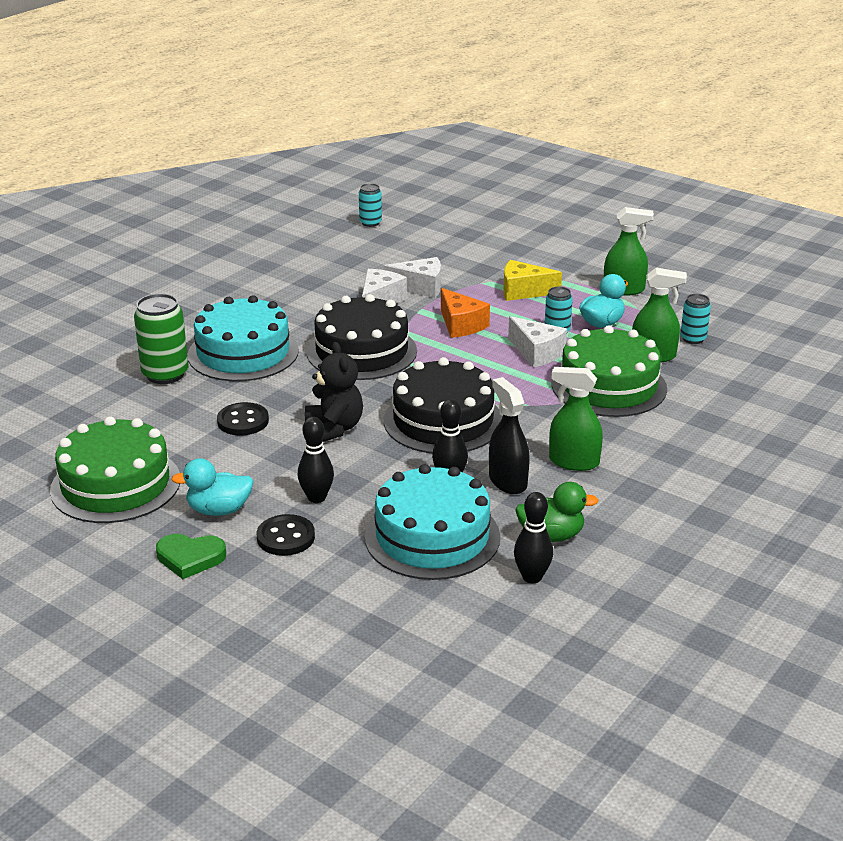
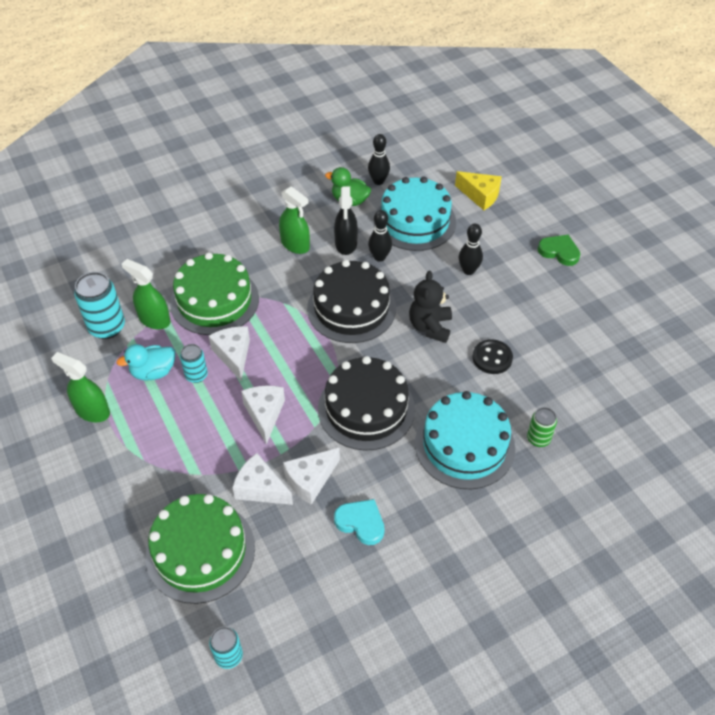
camera: 155 degrees left, 20 degrees up
(115, 484) = (596, 326): green cake -> green cake (200, 551)
(165, 374) = (538, 439): green can -> green can, size x0.58
(219, 510) = (533, 281): turquoise duck -> none
(286, 537) = (499, 248): black button -> none
(315, 291) = (361, 523): none -> turquoise heart
(461, 325) = (264, 414): orange cheese -> white cheese
(523, 291) = (176, 443): yellow cheese -> yellow cheese (480, 196)
(693, 339) = (107, 327): turquoise can -> turquoise can, size x1.71

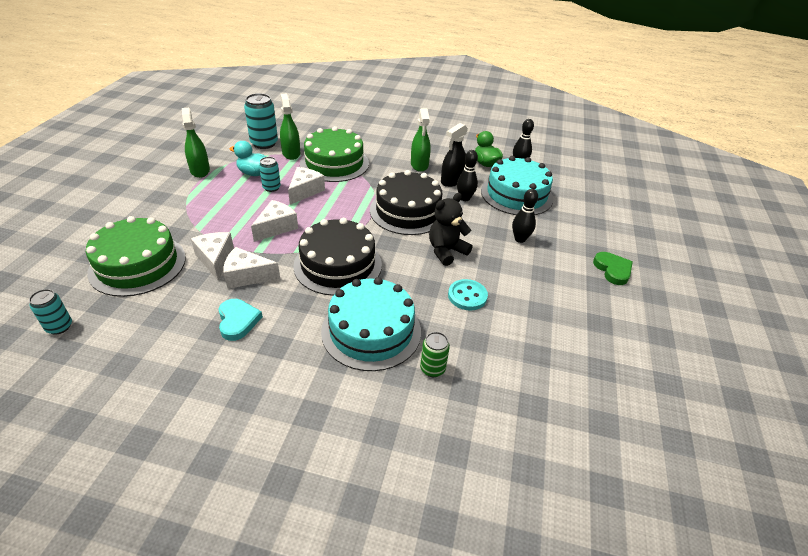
camera: 40 degrees right, 10 degrees down
(480, 196) = (586, 207): yellow cheese -> none
(492, 358) = (467, 296): black button -> turquoise button

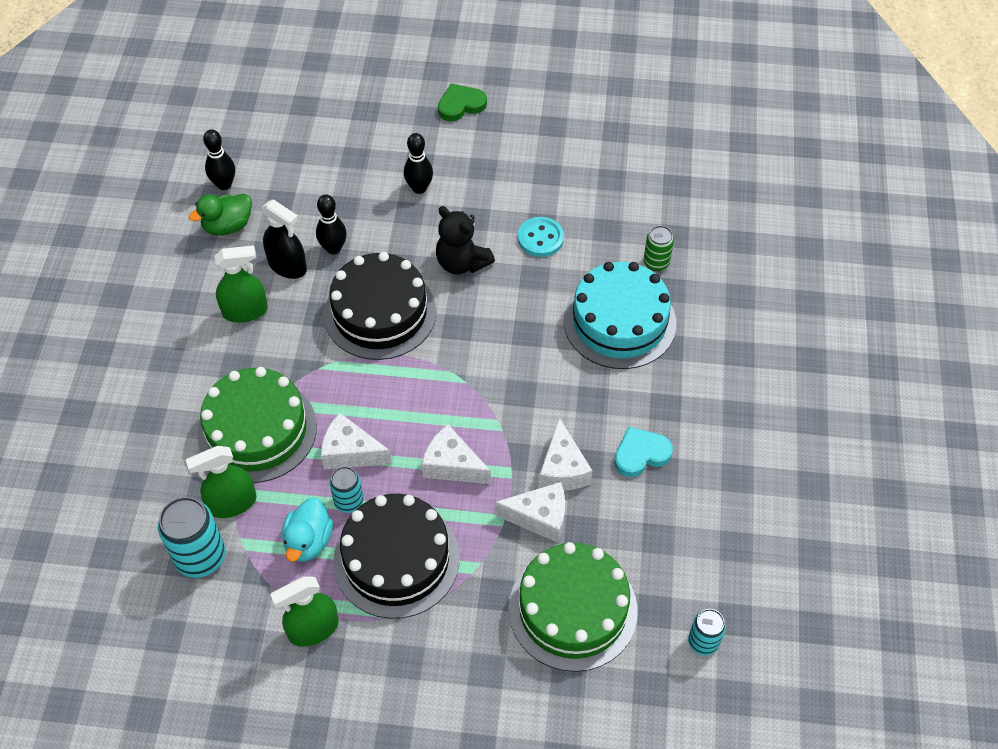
camera: 95 degrees left, 15 degrees up
(215, 259) = (539, 517): white cheese -> white cheese turned 150 degrees counterclockwise
(338, 265) = (516, 374): black cake -> black cake (396, 559)
(516, 194) = (312, 189): turquoise cake -> none

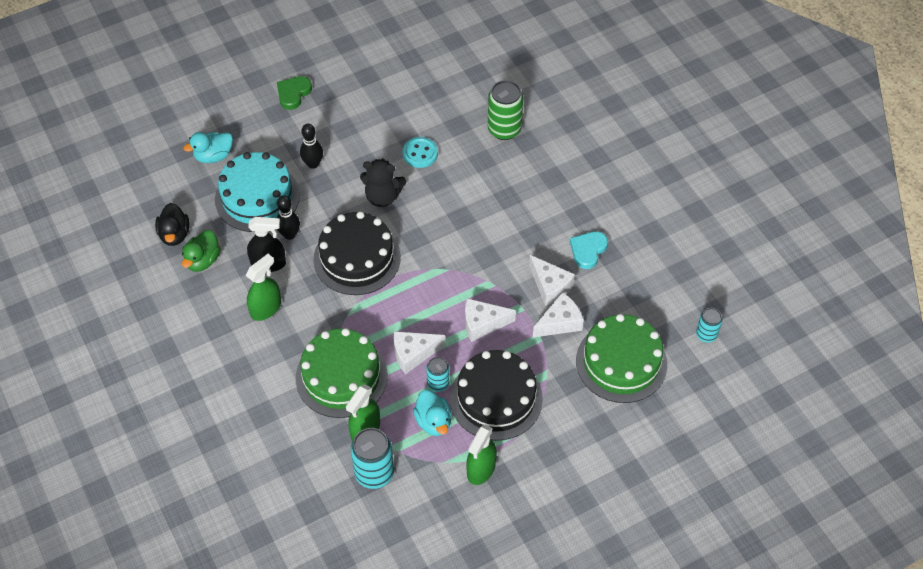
camera: 35 degrees left, 0 degrees up
(224, 184) = (174, 234): black bowling pin -> black duck
(328, 126) = (213, 156): none -> turquoise duck
(619, 321) = (511, 178): turquoise cake -> turquoise cake (257, 197)
(656, 263) = (504, 129): green can -> green can, size x1.71

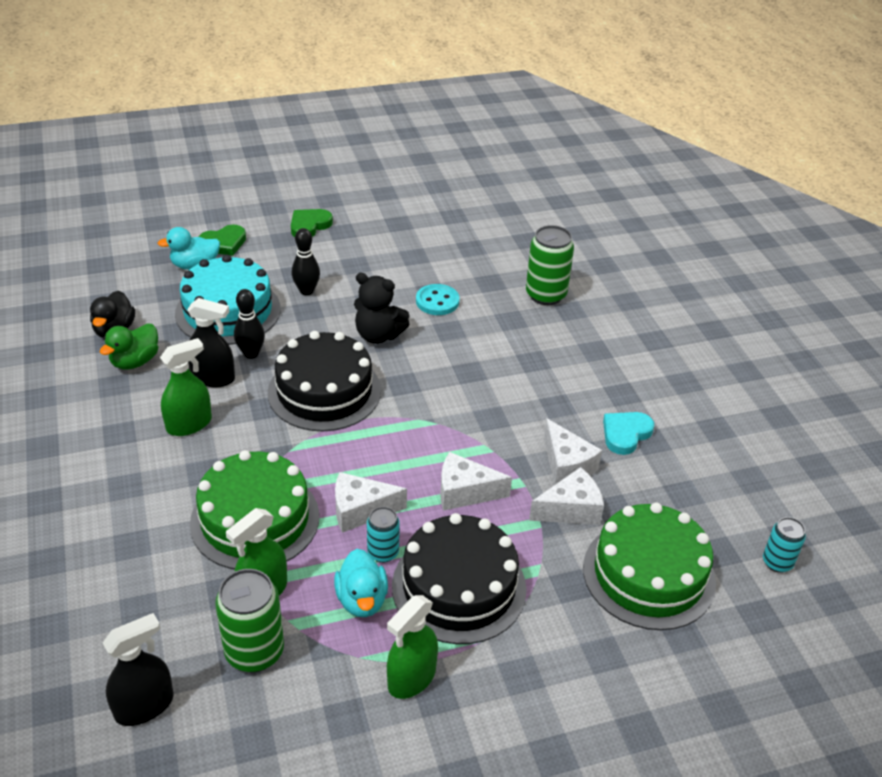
camera: 10 degrees right, 15 degrees down
(228, 127) = (223, 243): none -> green heart
(316, 524) = (144, 706): none -> black spray bottle
(374, 473) = (254, 652): turquoise can -> green can

